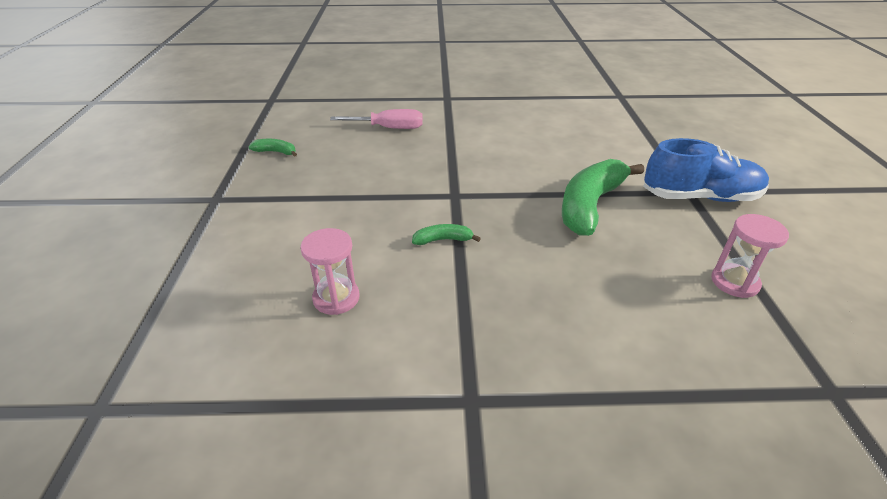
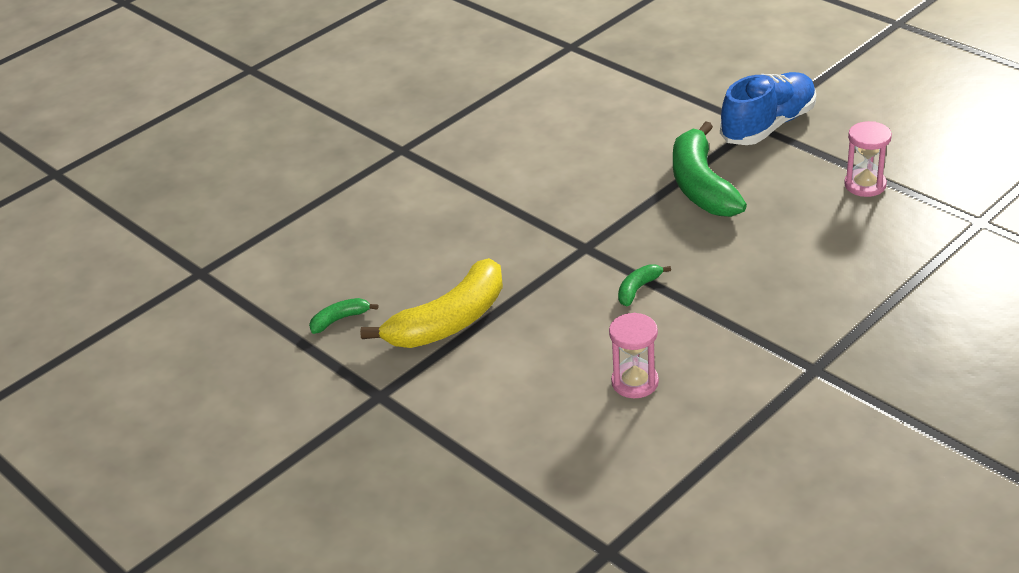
camera: 40 degrees left, 0 degrees up
(315, 186) = (449, 321): none -> yellow banana
(389, 128) = (406, 222): pink screwdriver -> none

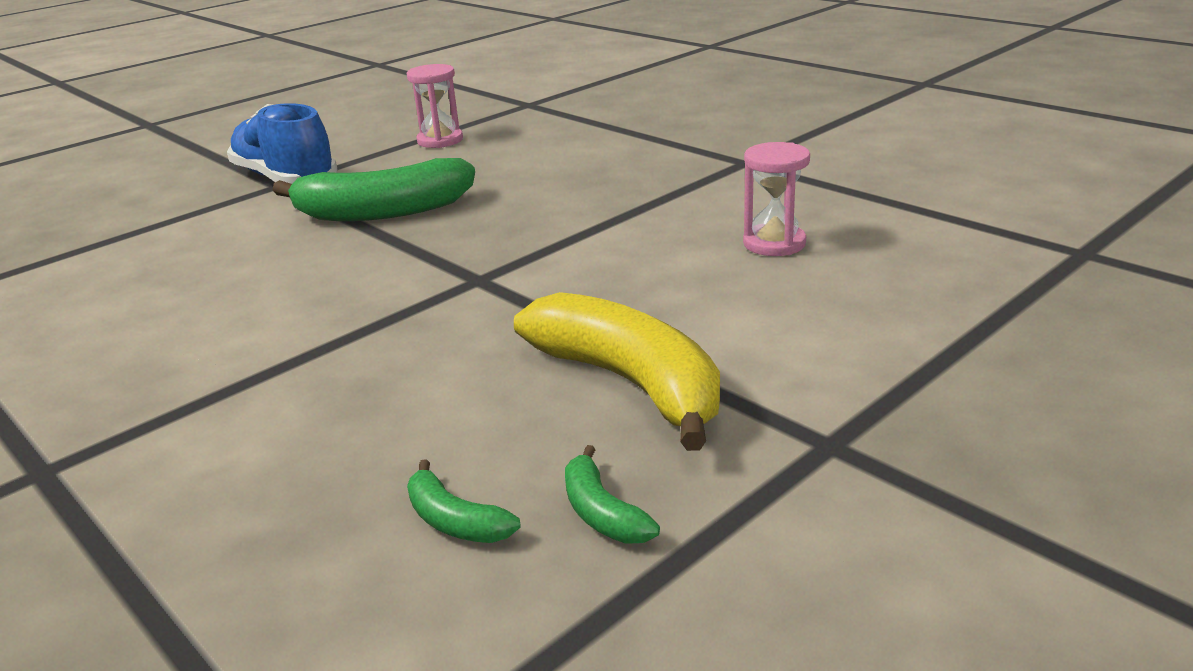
camera: 90 degrees left, 10 degrees down
(638, 289) = (586, 244): green banana -> green banana (455, 521)

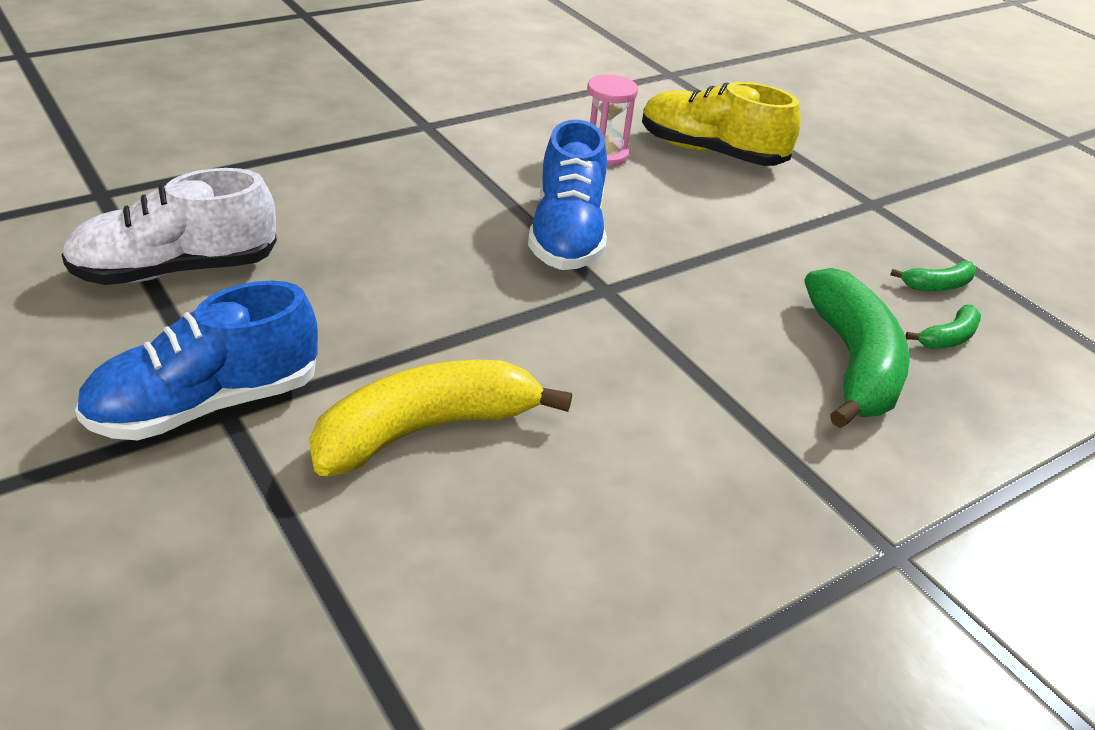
camera: 85 degrees left, 10 degrees up
(383, 212) = (397, 331): green banana -> green banana (853, 362)
(440, 140) = (176, 270): pink hourglass -> white shoe
(574, 249) = (567, 235): none -> blue shoe
(630, 383) = (796, 250): yellow banana -> yellow banana (426, 430)
(859, 303) = (710, 152): none -> yellow shoe

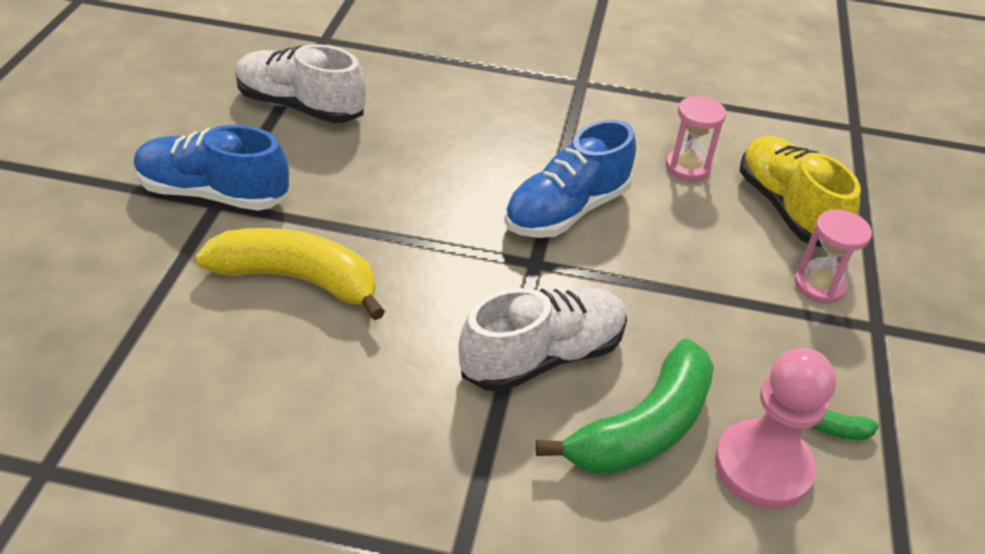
camera: 45 degrees right, 5 degrees up
(718, 358) = (543, 356): none -> white shoe
(804, 195) = (819, 285): none -> pink hourglass
(949, 337) = (763, 466): green banana -> pink pawn

